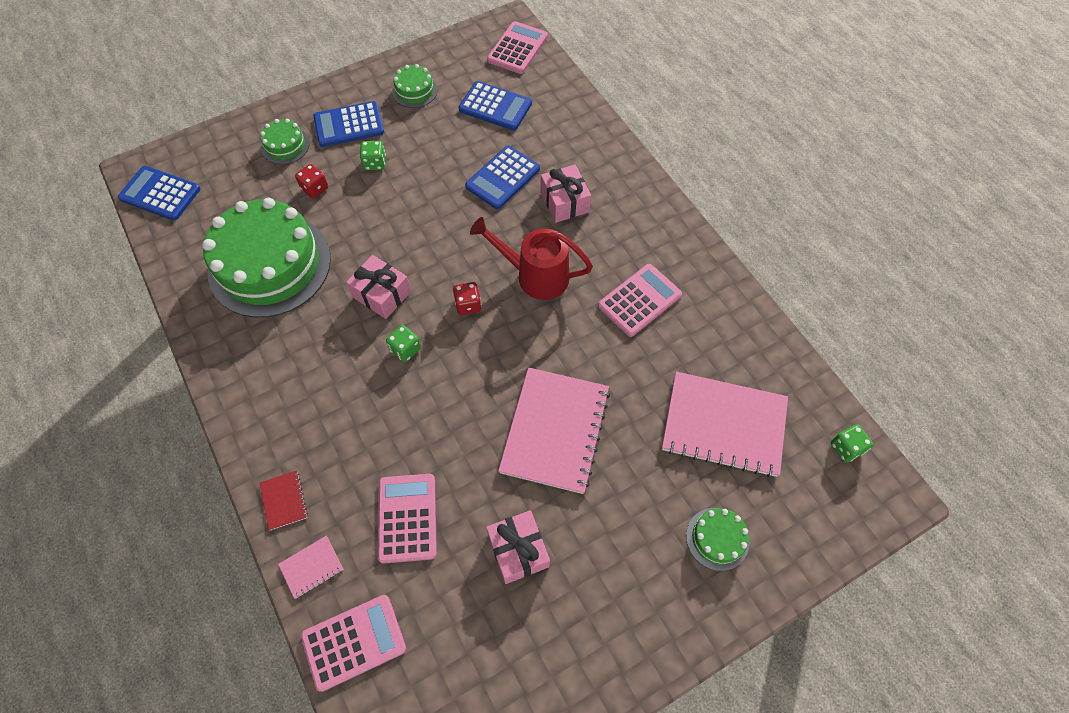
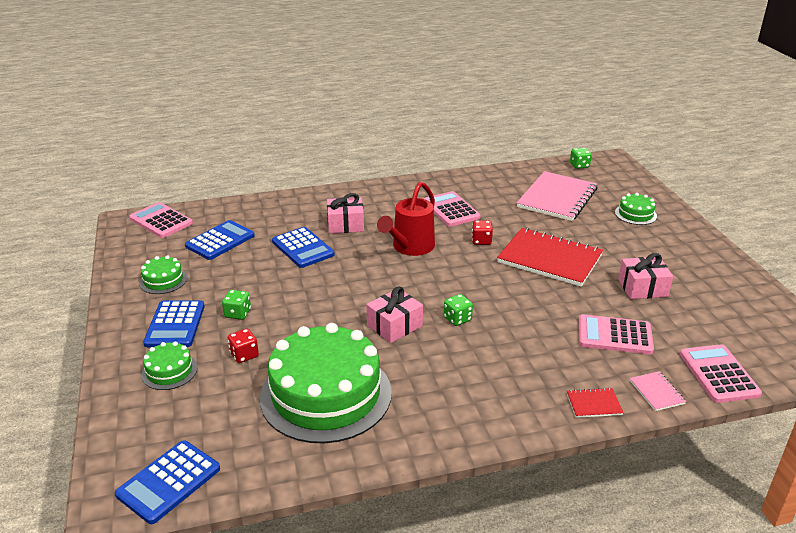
camera: 75 degrees left, 30 degrees down
(468, 305) = (425, 282): red dice -> red dice (481, 241)
(555, 430) = (549, 259): pink notebook -> red notebook

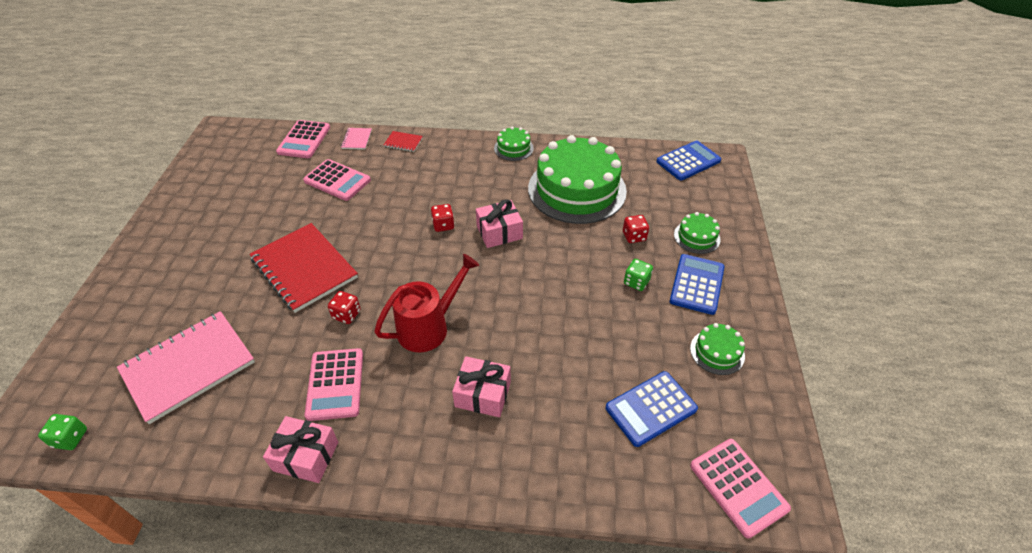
camera: 160 degrees left, 15 degrees up
(303, 248) = (550, 362): blue calculator -> none
(457, 319) = (443, 225): green dice -> red dice
(635, 214) = (142, 308): green cake -> green cake (513, 148)
(642, 288) = (263, 214): pink gift -> pink gift (306, 456)

